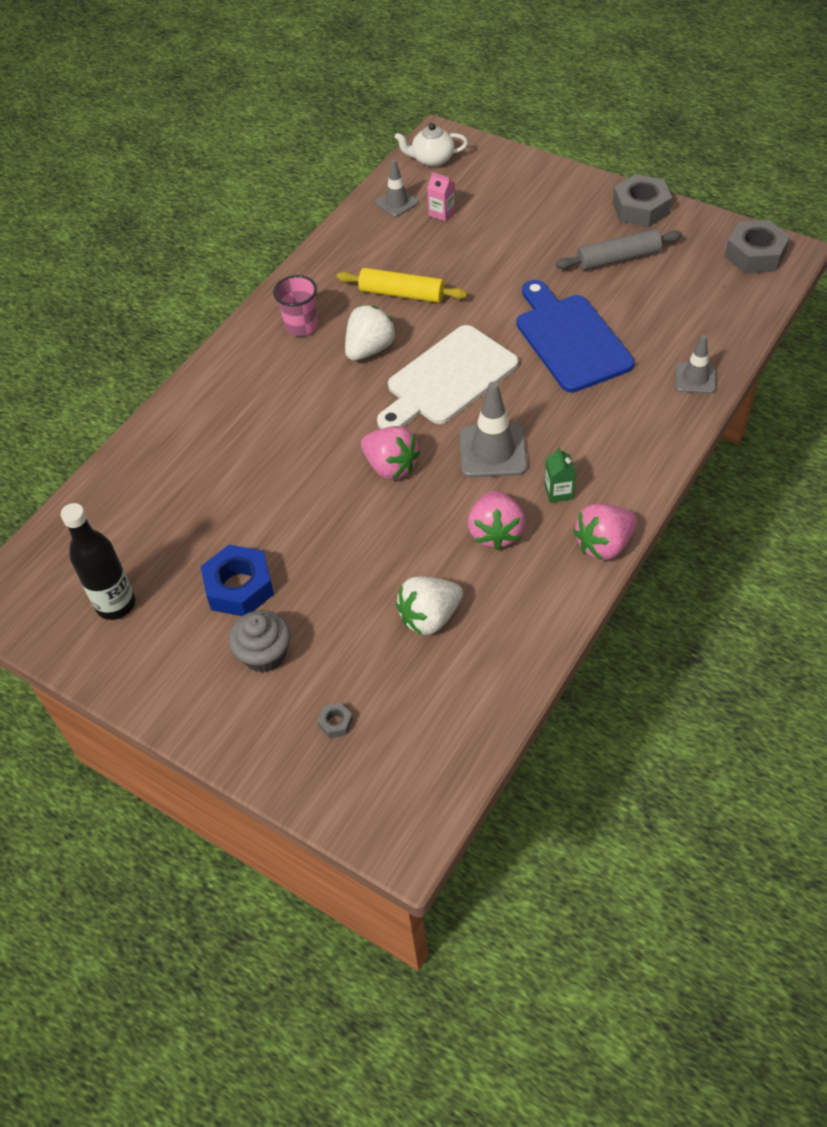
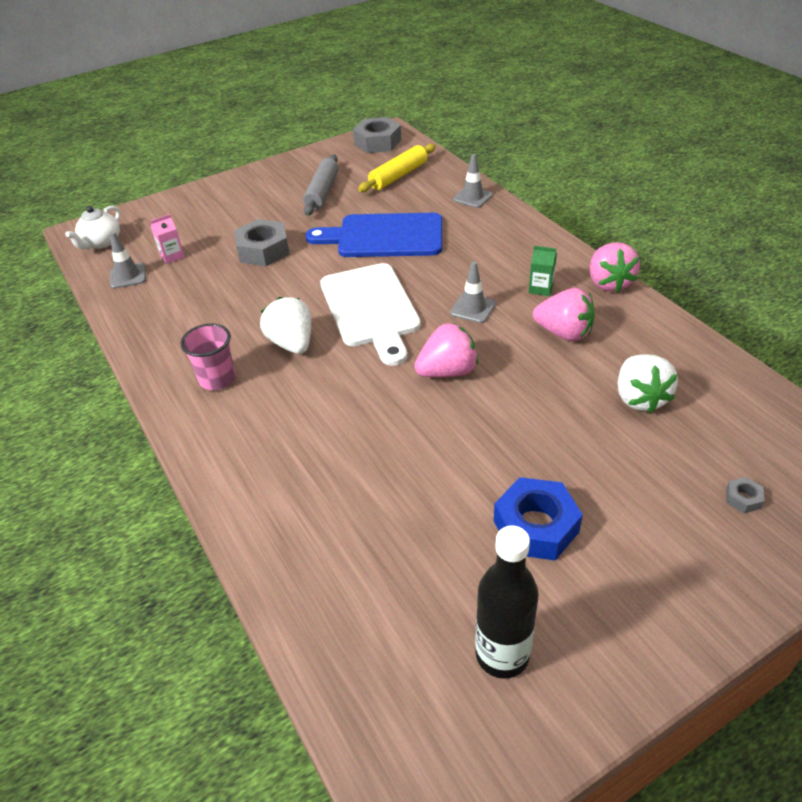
camera: 65 degrees left, 10 degrees down
(264, 654) = (635, 530): grey cupcake -> none
(402, 294) = (243, 305): yellow rolling pin -> yellow rolling pin (398, 176)
(493, 451) = (473, 308): grey traffic cone -> grey traffic cone, size x0.62
(641, 208) = (282, 168): grey nut -> grey nut (263, 250)

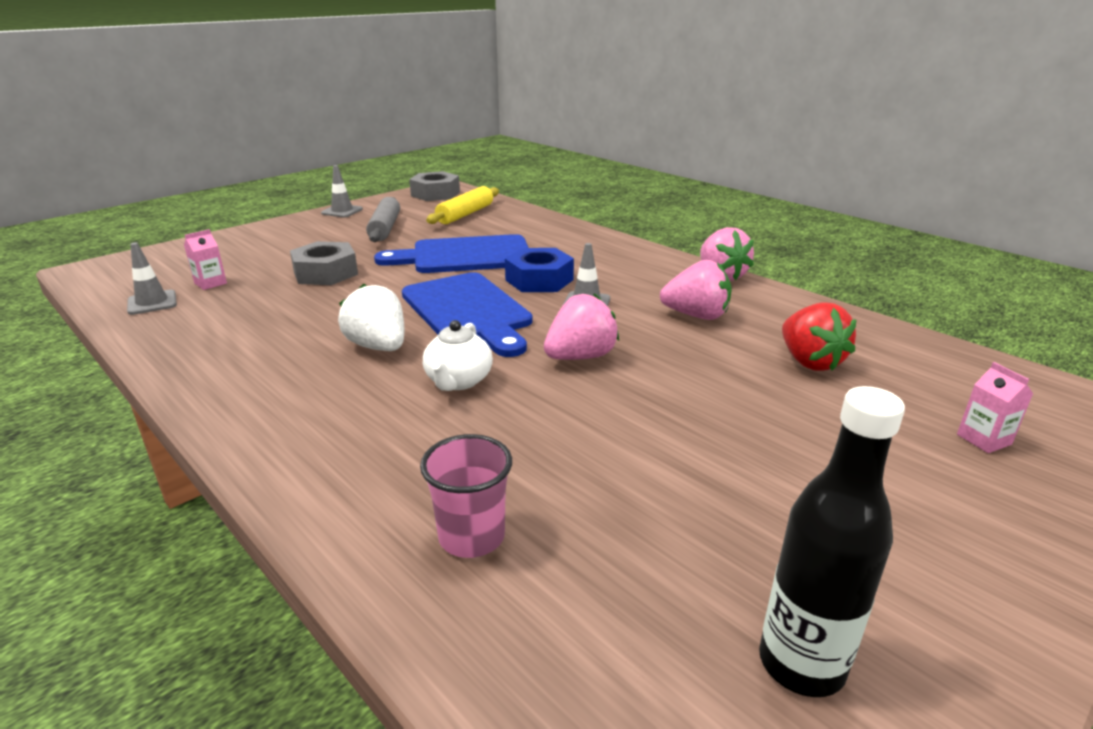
camera: 15 degrees left, 15 degrees down
(101, 243) = (116, 277): white teapot -> white teapot (458, 381)
(217, 379) = (284, 387): pink cup -> pink cup (471, 537)
(371, 309) = (468, 311): white cutting board -> blue cutting board
(472, 197) = (549, 225): grey traffic cone -> grey traffic cone (342, 211)
(535, 526) = (762, 496): blue nut -> blue nut (539, 280)
(541, 288) = (652, 284): green carton -> none
(639, 398) = (810, 362): white strawberry -> red strawberry
(743, 498) = (984, 439): grey nut -> pink carton

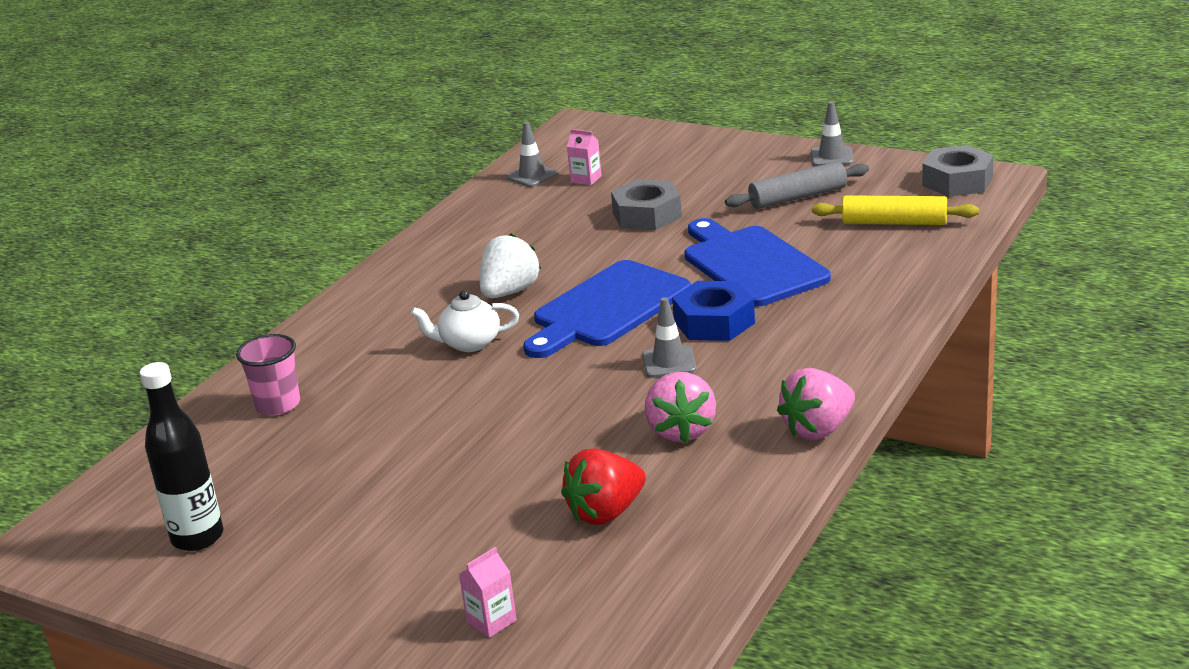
camera: 75 degrees right, 0 degrees up
(580, 357) = (544, 386): pink strawberry -> none

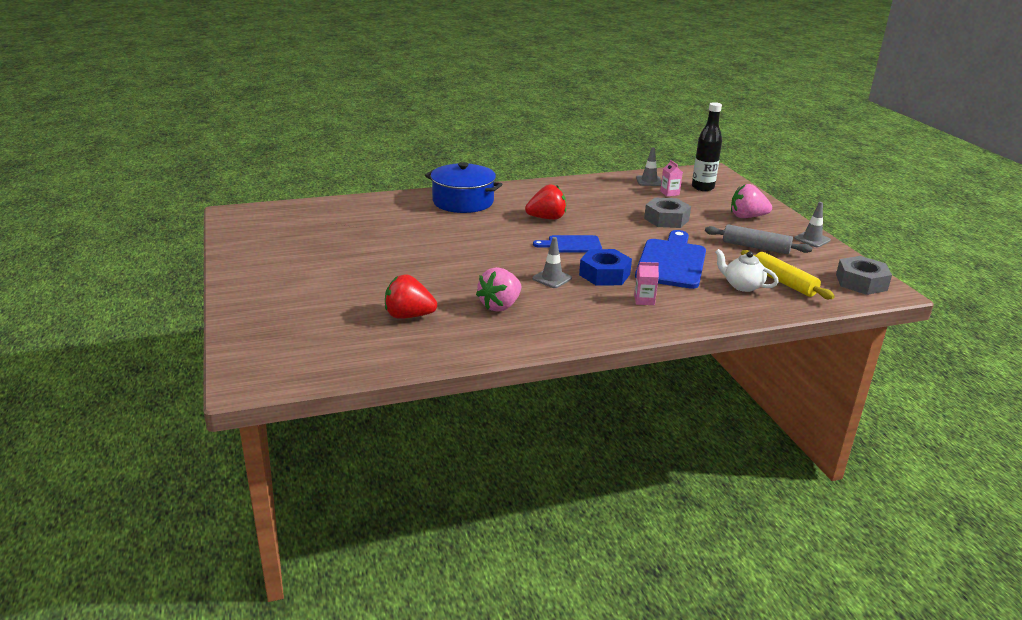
camera: 40 degrees right, 0 degrees up
(197, 537) = (277, 238): black bottle -> black bottle (702, 187)
(278, 405) = (387, 211): pink cup -> none
(355, 331) = (463, 202): none -> blue pot
(469, 343) = (492, 228): white teapot -> white teapot (742, 286)
(491, 621) = (294, 324): pink carton -> pink carton (644, 300)
(509, 292) = (546, 218): white strawberry -> red strawberry
(607, 308) = (571, 245): blue cutting board -> blue cutting board, size x0.58
(818, 429) = (556, 341): pink strawberry -> pink strawberry (747, 217)

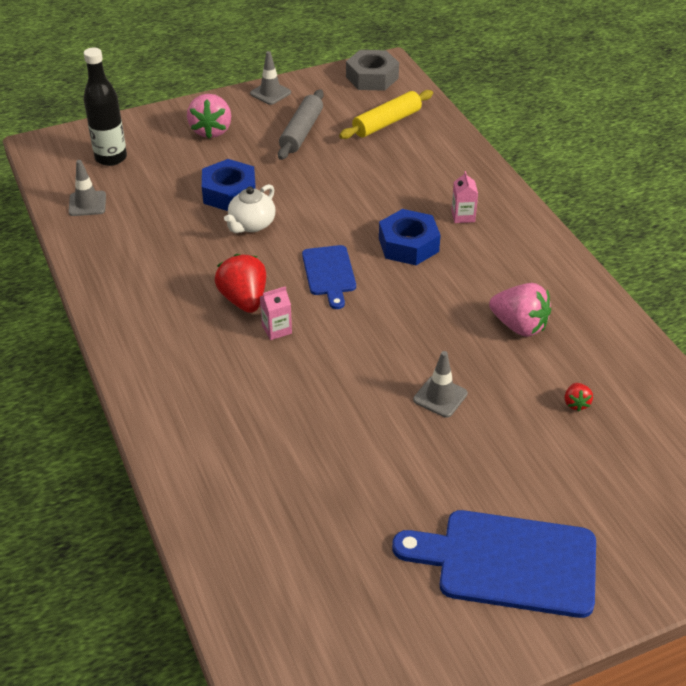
camera: 95 degrees left, 15 degrees up
(409, 316) = (576, 403): red strawberry -> red strawberry, size x0.49
(463, 202) = (191, 396): blue pot -> none
(552, 278) = (433, 287): grey traffic cone -> grey traffic cone (440, 397)
(666, 219) = (229, 193): grey nut -> blue nut
(669, 193) = (134, 187): pink carton -> pink carton (276, 329)
(671, 262) = (358, 193): blue cutting board -> blue cutting board (508, 562)
(742, 286) = (404, 149): white teapot -> white teapot (251, 225)

